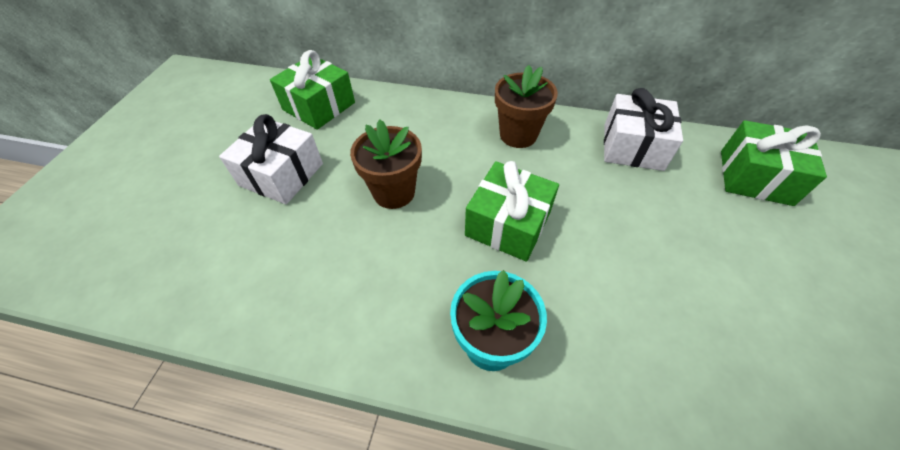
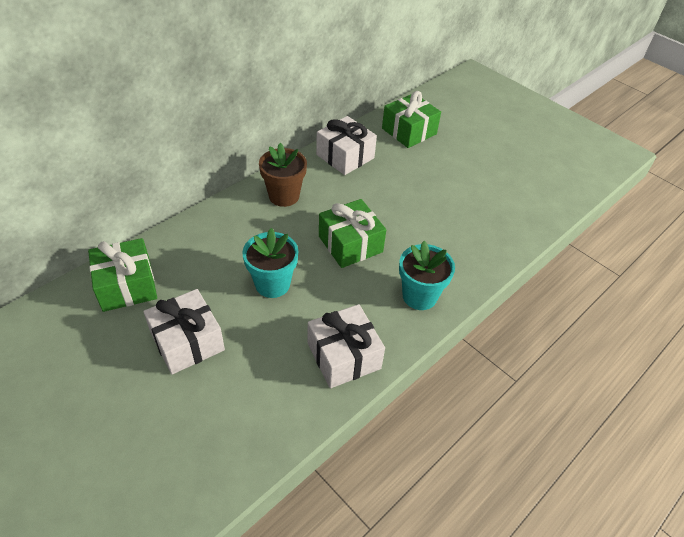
camera: 60 degrees left, 5 degrees down
(338, 310) = (344, 356): none -> white gift
(394, 192) = (272, 284): brown flower pot -> turquoise flower pot

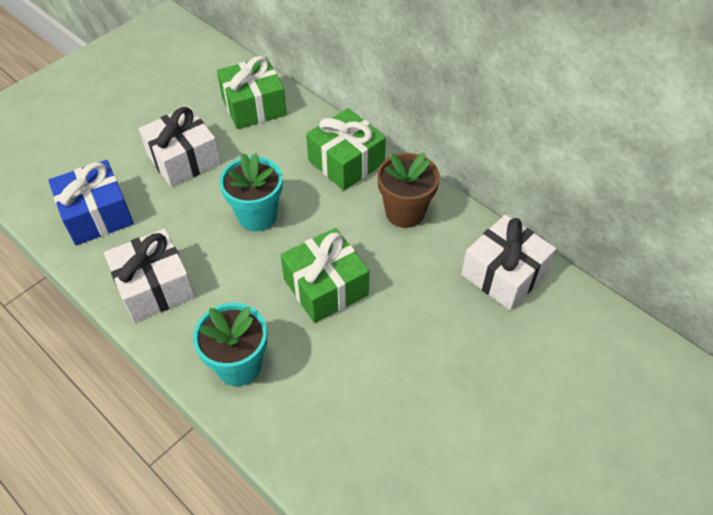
camera: 90 degrees right, 5 degrees up
(249, 413) = (97, 215): none -> blue gift
(409, 131) = (596, 360): green gift -> green gift (346, 162)

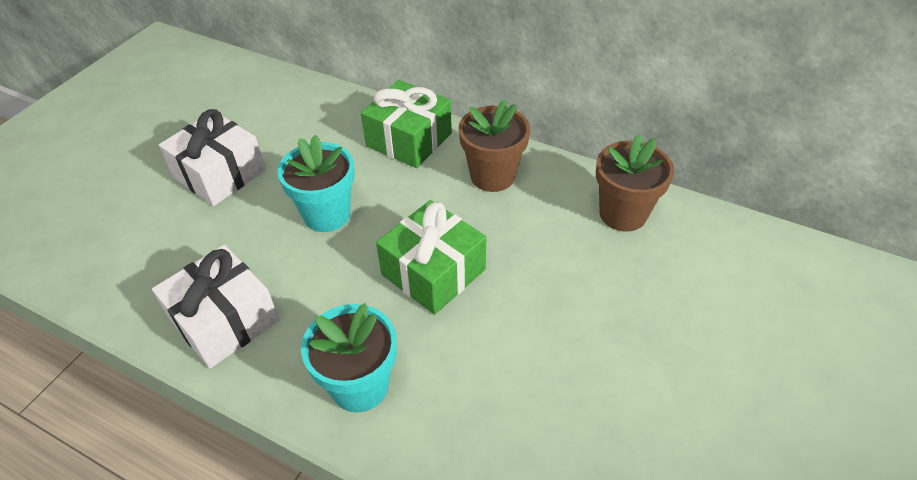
camera: 15 degrees left, 5 degrees down
(97, 215) = (128, 255): blue gift -> none
(254, 106) = (286, 105): green gift -> none
(504, 274) = (623, 214): white gift -> brown flower pot

